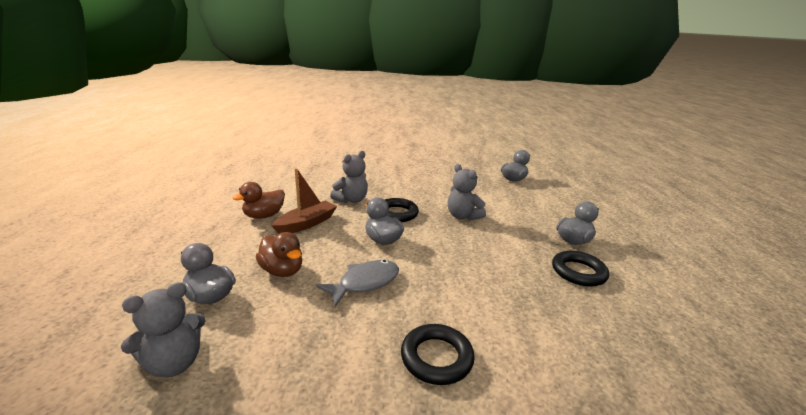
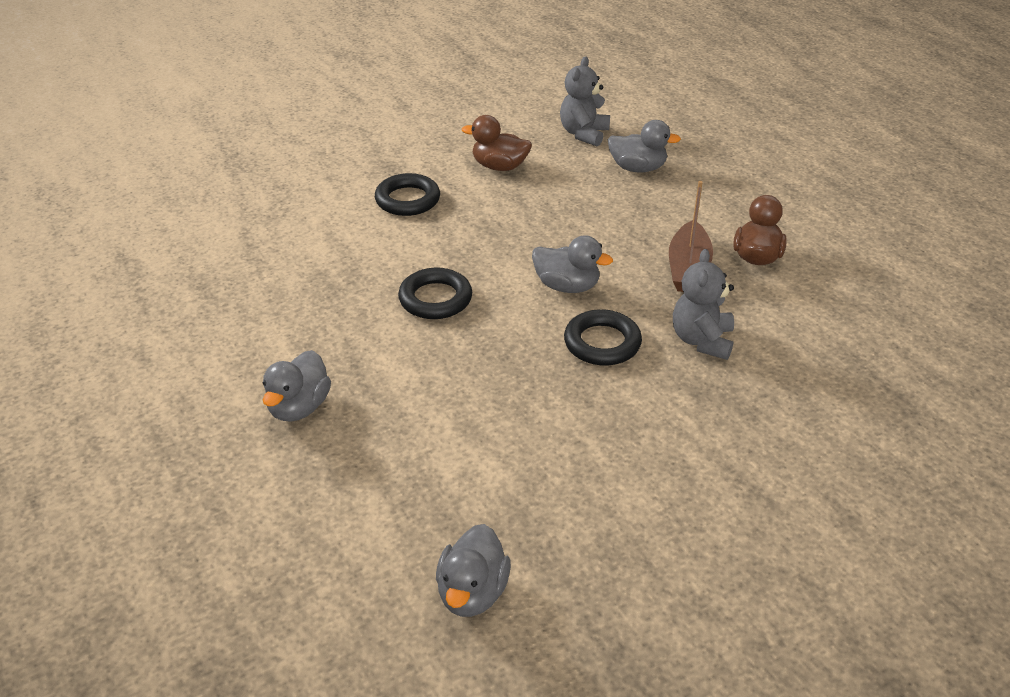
camera: 150 degrees right, 15 degrees up
(282, 271) = (617, 208): brown duck -> brown duck (499, 167)
(365, 283) = (525, 229): grey fish -> none
(463, 216) = (499, 386): grey teddy bear -> none
(578, 272) = (289, 343): black ring -> black ring (435, 299)

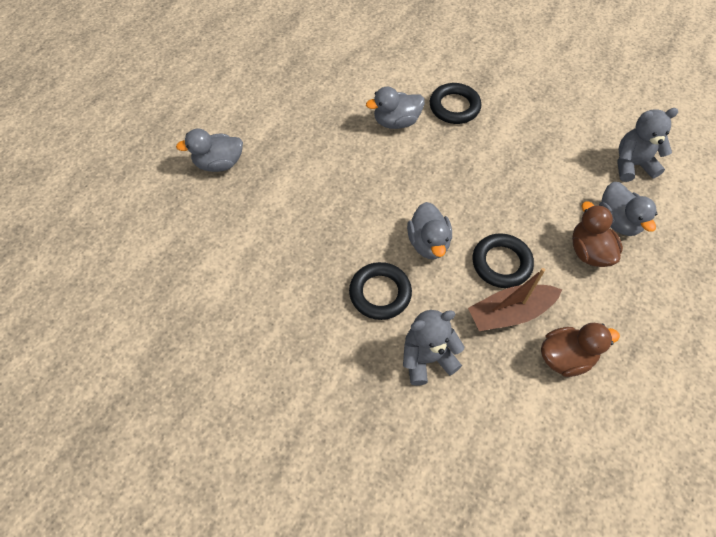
camera: 60 degrees right, 20 degrees up
(435, 299) = (360, 176): black ring -> black ring (501, 263)
(472, 593) = (114, 326): grey duck -> grey duck (396, 122)
(499, 167) = (539, 135): brown duck -> brown duck (589, 251)

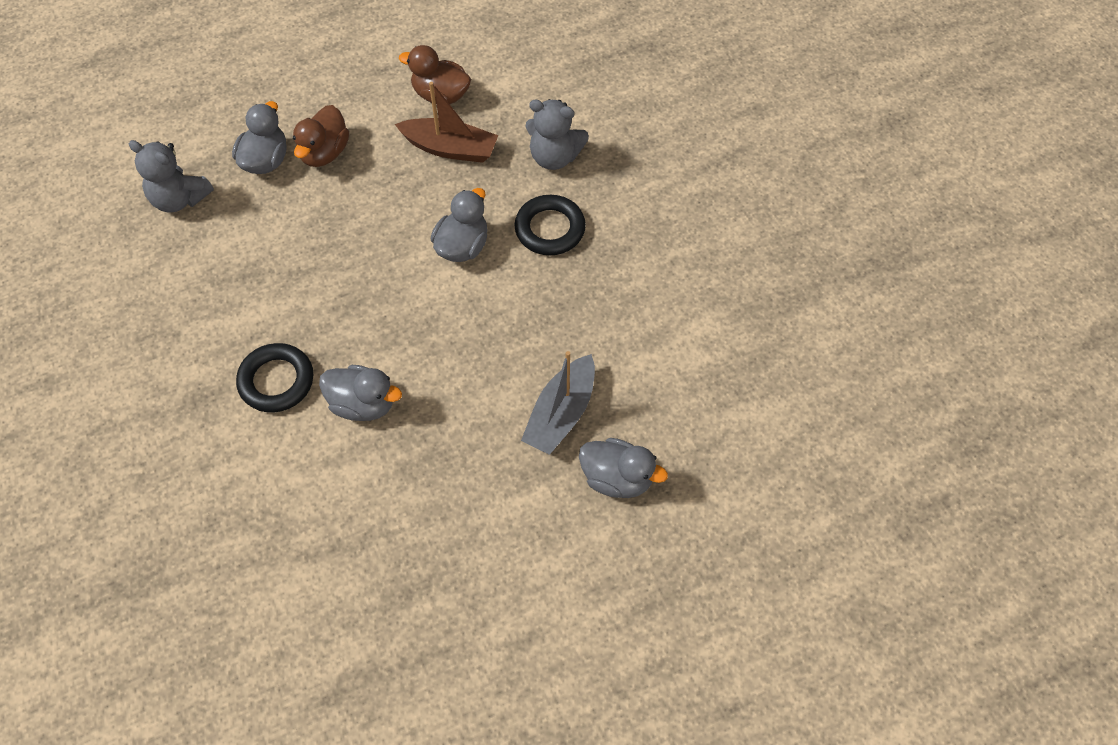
camera: 145 degrees left, 0 degrees up
(277, 178) = (561, 414): none -> grey boat
(501, 263) = (413, 189): black ring -> none

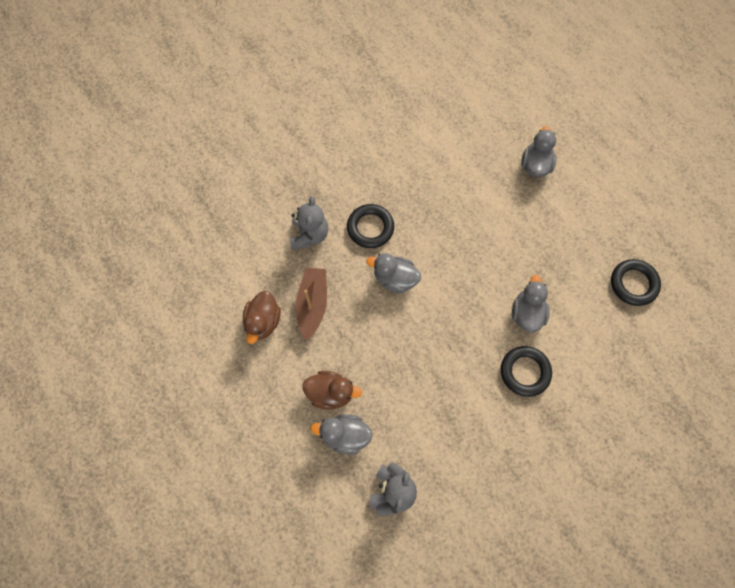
camera: 100 degrees left, 10 degrees up
(366, 576) = (633, 284): none -> black ring
(561, 414) = (503, 200): grey boat -> none

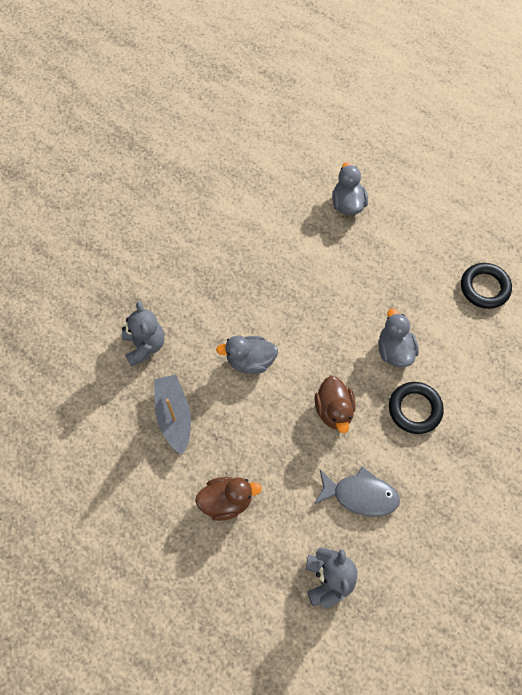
camera: 20 degrees left, 5 degrees down
(263, 322) = (127, 452): brown duck -> brown duck (334, 410)
(312, 304) = (174, 416): brown boat -> grey boat
(345, 435) = (258, 540): grey duck -> none
(370, 228) = (206, 318): black ring -> none
(447, 429) = (360, 495): none -> grey fish

